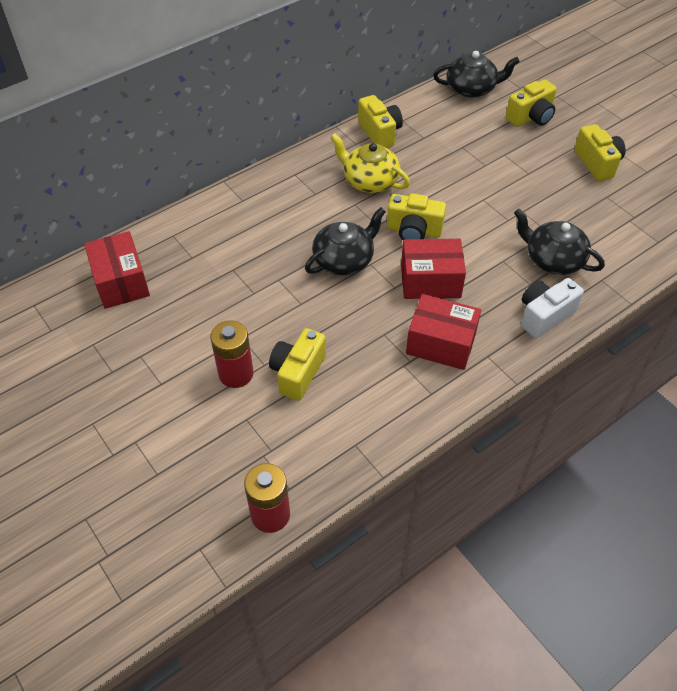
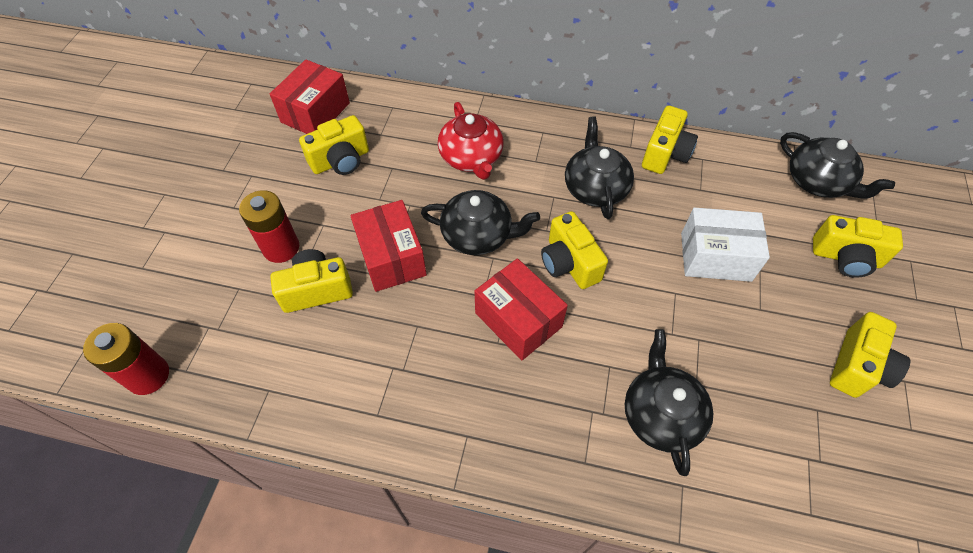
camera: 50 degrees right, 5 degrees up
(191, 294) = (341, 160): none -> yellow camera
(274, 222) = (471, 157): none -> red teapot
(369, 181) = (595, 188): yellow teapot -> black teapot
(441, 343) = (446, 382): red box -> red box (391, 257)
(476, 165) = (715, 257): none -> white box
(544, 315) = (571, 457): white camera -> none

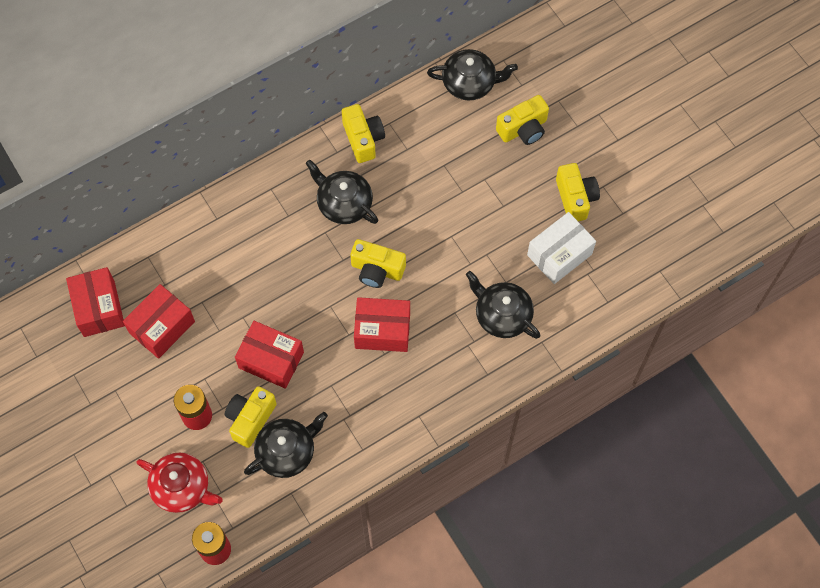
camera: 45 degrees left, 10 degrees up
(341, 160) = (162, 327): yellow camera -> red box
(471, 157) = (245, 249): red teapot -> red teapot (182, 487)
(478, 235) = (306, 299): black teapot -> black teapot (287, 451)
(715, 257) = (453, 192): white box -> white box (559, 254)

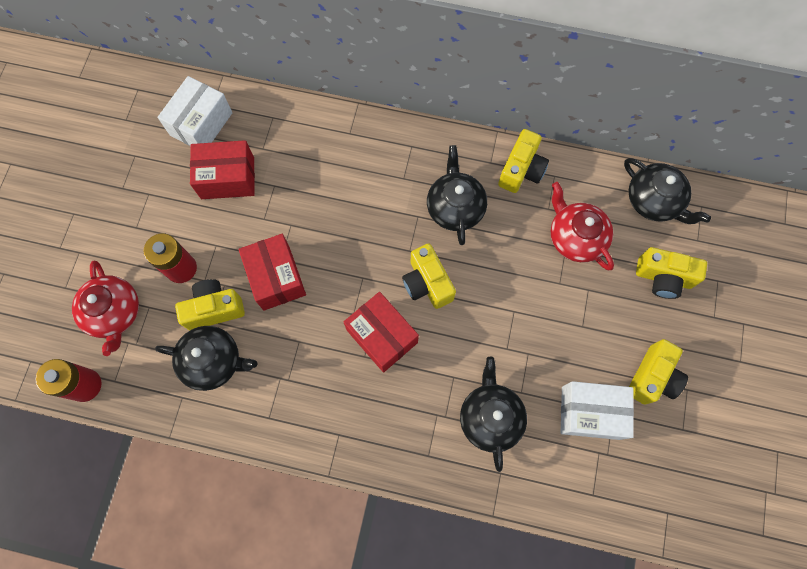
camera: 45 degrees right, 5 degrees up
(99, 308) = (201, 124): red box -> white box
(443, 152) = (575, 237): none -> red teapot

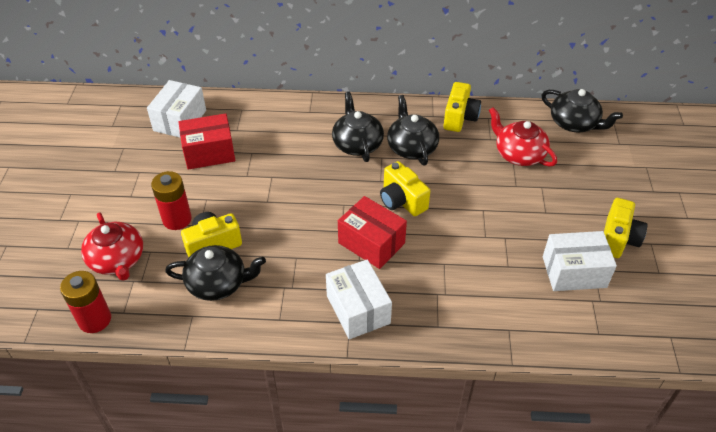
camera: 10 degrees left, 25 degrees down
(276, 278) = (266, 214): red box -> none
(351, 420) = (358, 309): none -> white box
(490, 417) = (486, 288): black teapot -> black teapot (357, 144)
(663, 278) = (601, 171): yellow camera -> none

